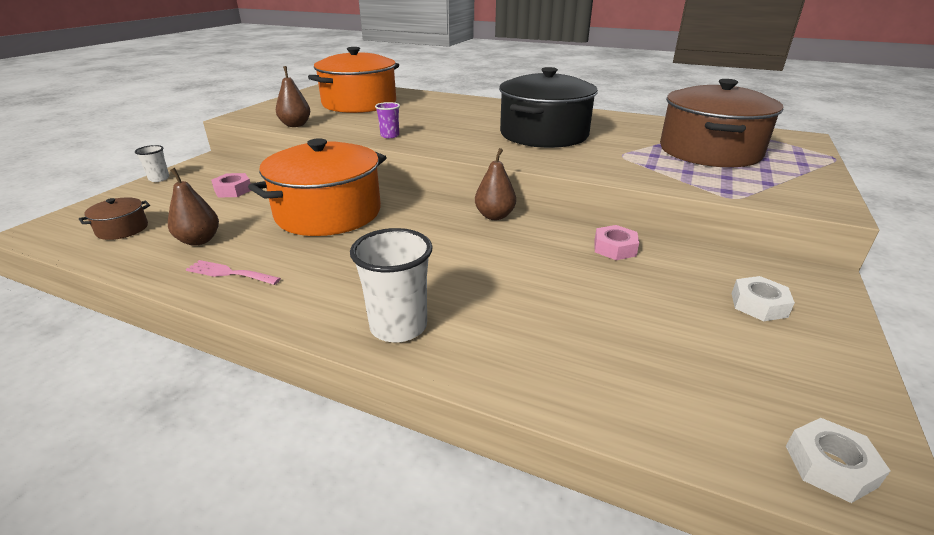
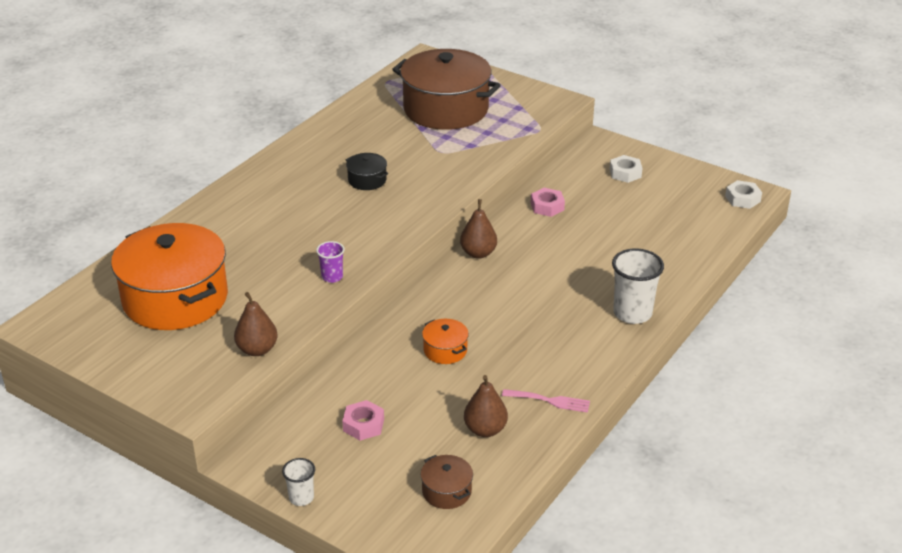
camera: 80 degrees left, 5 degrees up
(229, 273) = (550, 401): pink fork -> pink fork turned 105 degrees counterclockwise
(328, 213) = (445, 350): orange pot -> orange pot, size x0.42
(544, 134) = (367, 180): black pot -> black pot, size x0.42

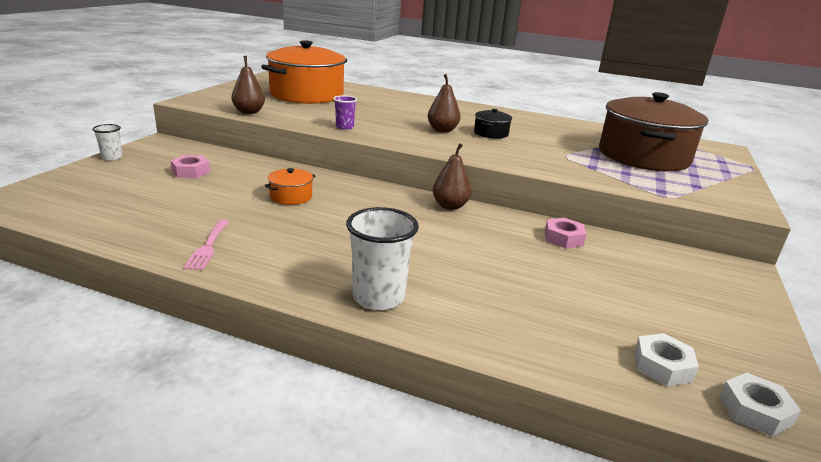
camera: 75 degrees right, 10 degrees down
(446, 491) = (89, 203): brown pot -> none
(485, 430) = (170, 216): brown pear -> brown pear (442, 130)
(625, 173) = (692, 289): white nut -> white nut (662, 366)

